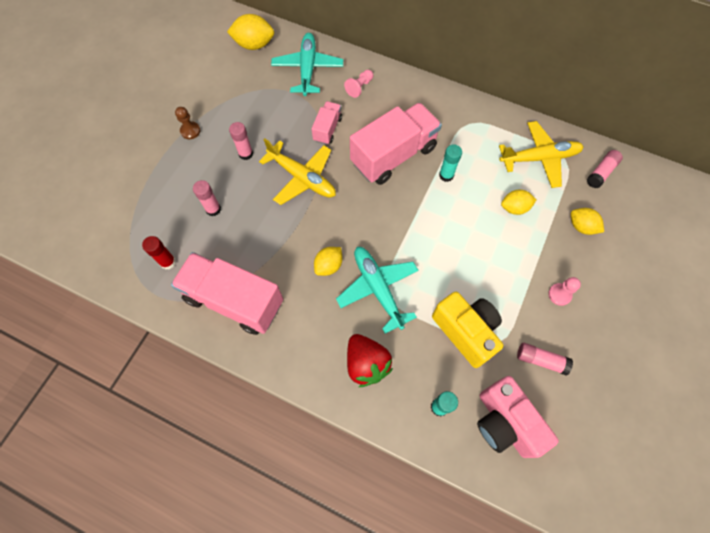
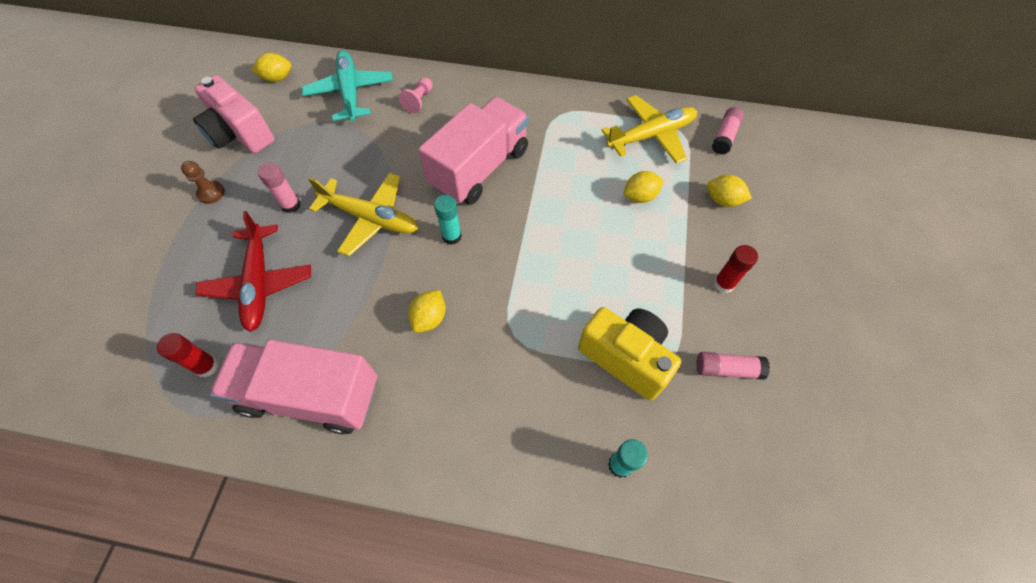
camera: 15 degrees left, 5 degrees down
(213, 209) = (259, 283): pink glue stick -> red plane
(254, 45) = (277, 78): yellow lemon -> yellow lemon, size x0.66
(327, 129) = (390, 155): pink truck -> none
(366, 364) = (510, 433): red strawberry -> none
(378, 289) = (500, 332): turquoise plane -> none
(446, 175) = (549, 177): turquoise glue stick -> turquoise glue stick (451, 236)
(504, 422) = (708, 462): pink camera -> pink camera (240, 134)
(559, 294) = (723, 284): pink pawn -> red glue stick

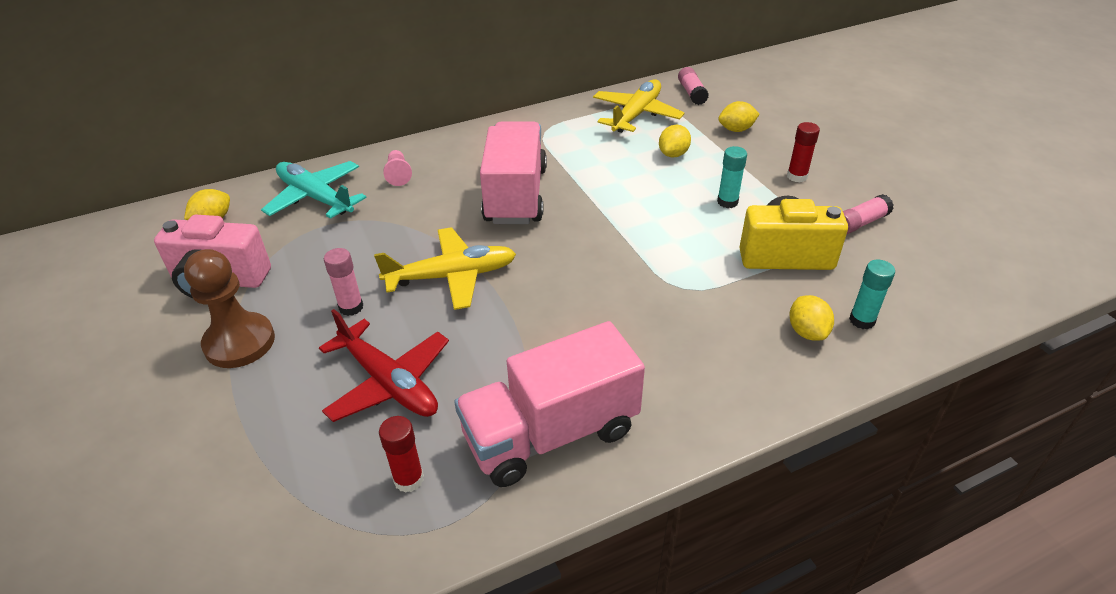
camera: 35 degrees left, 20 degrees down
(211, 193) = (239, 342): brown pawn -> brown pawn, size x1.95
(429, 318) = (596, 316): yellow lemon -> yellow lemon (807, 332)
(451, 236) = (547, 251): turquoise glue stick -> turquoise glue stick (727, 202)

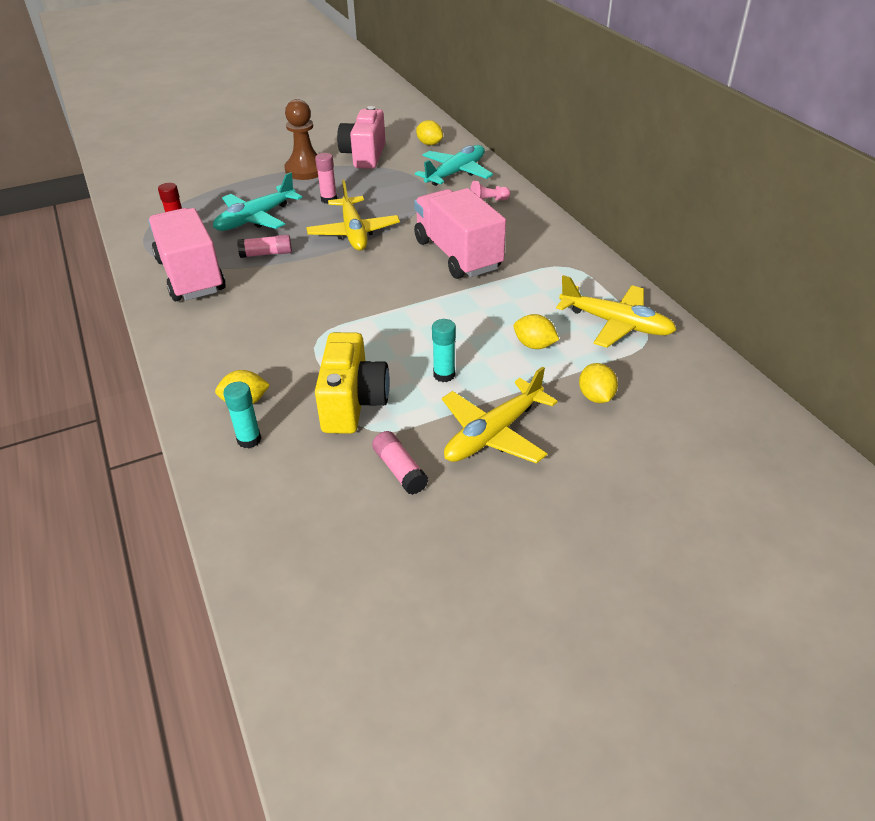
camera: 90 degrees right, 0 degrees up
(389, 382) = (256, 218): red plane -> turquoise plane
(516, 195) = (457, 255): pink truck -> pink truck turned 120 degrees counterclockwise
(692, 93) = (681, 368): pink glue stick -> pink glue stick (266, 254)
(797, 176) = (494, 433): red glue stick -> yellow plane

